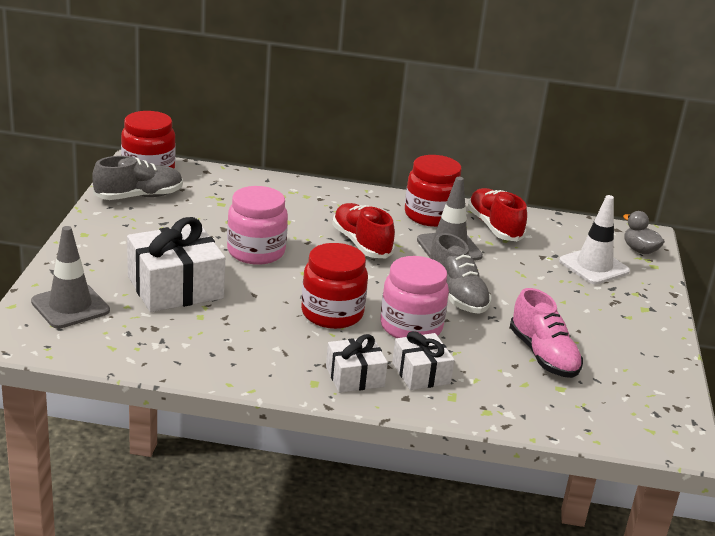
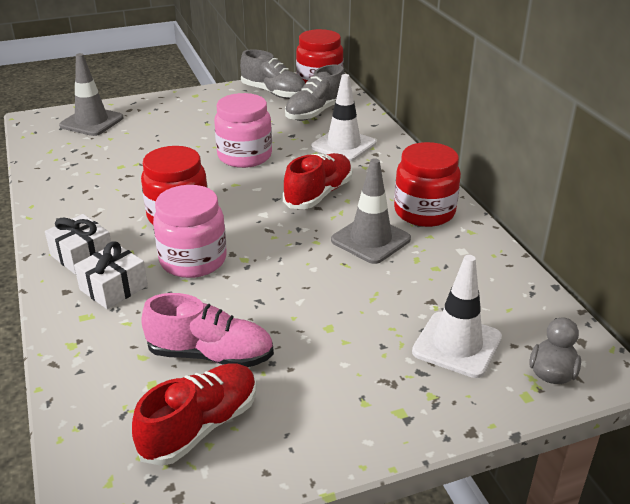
camera: 65 degrees right, 5 degrees up
(175, 287) = (153, 145): white gift -> none
(289, 205) = (343, 145): none -> white traffic cone
(456, 295) = (280, 269): grey shoe -> grey shoe (315, 112)
(494, 227) = (454, 254): red shoe -> red shoe (200, 426)
(543, 355) = (210, 355): pink shoe -> pink shoe turned 120 degrees counterclockwise

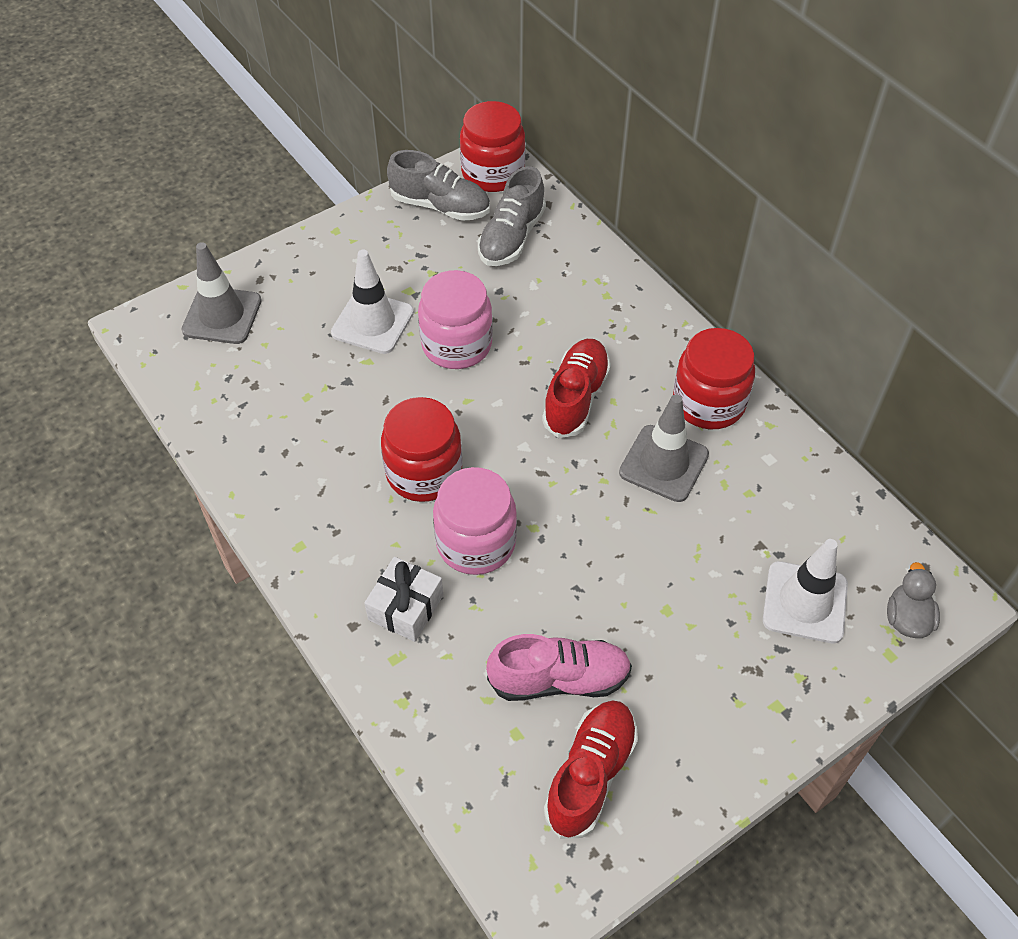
camera: 15 degrees left, 20 degrees up
(82, 256) = (342, 565): white gift -> none
(343, 145) = (572, 298): white traffic cone -> white traffic cone (372, 322)

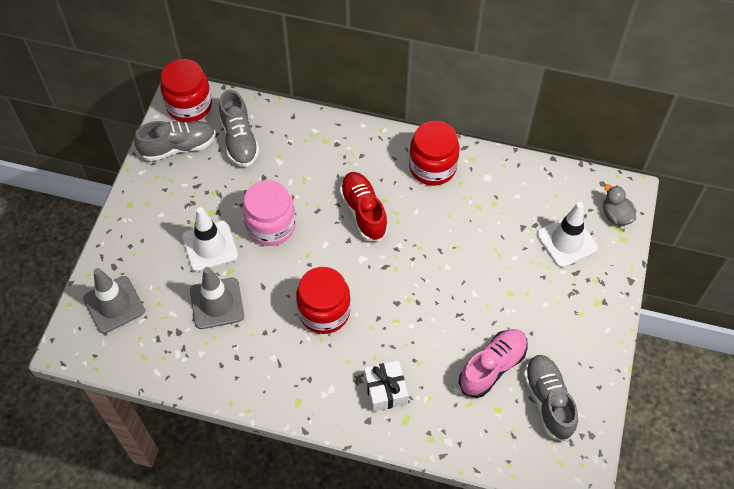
camera: 40 degrees left, 5 degrees up
(476, 543) = (387, 329): pink jar -> none
(590, 774) = (548, 401): red shoe -> grey shoe
(664, 463) = (440, 217): grey traffic cone -> grey traffic cone (217, 303)

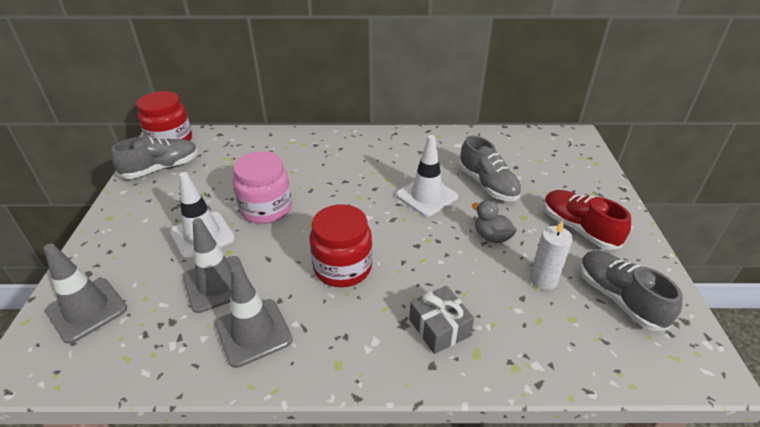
camera: 15 degrees left, 20 degrees down
(239, 140) = (222, 155): grey shoe -> grey shoe (487, 185)
(239, 358) = (253, 332): none -> grey traffic cone
(363, 212) = (356, 184): red shoe -> red shoe (578, 228)
(385, 390) = (439, 328): white gift -> grey gift
(432, 167) = (407, 146): red jar -> none
(492, 367) = (543, 280): pink shoe -> white candle
(566, 241) = (550, 172): white traffic cone -> white traffic cone (426, 196)
(616, 215) = (578, 150): grey duck -> grey duck (491, 236)

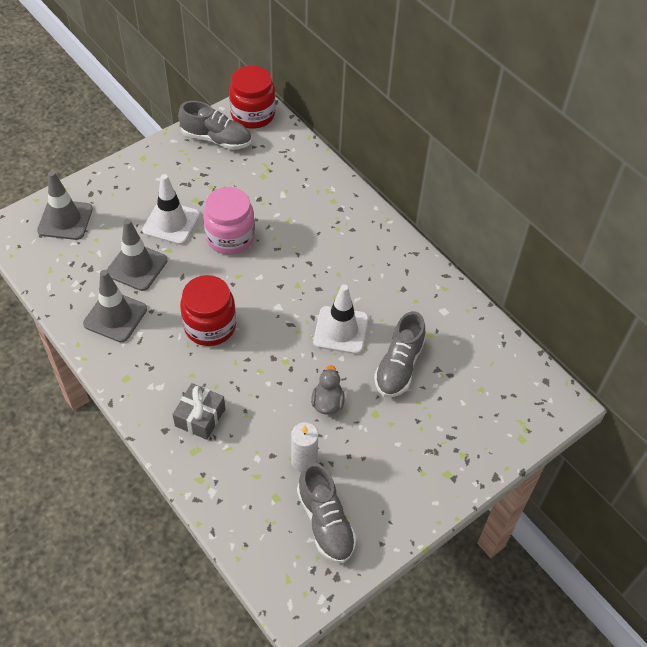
camera: 50 degrees right, 15 degrees up
(578, 228) = (395, 462): red shoe -> none
(619, 298) = (325, 522): grey shoe -> grey shoe turned 135 degrees clockwise

